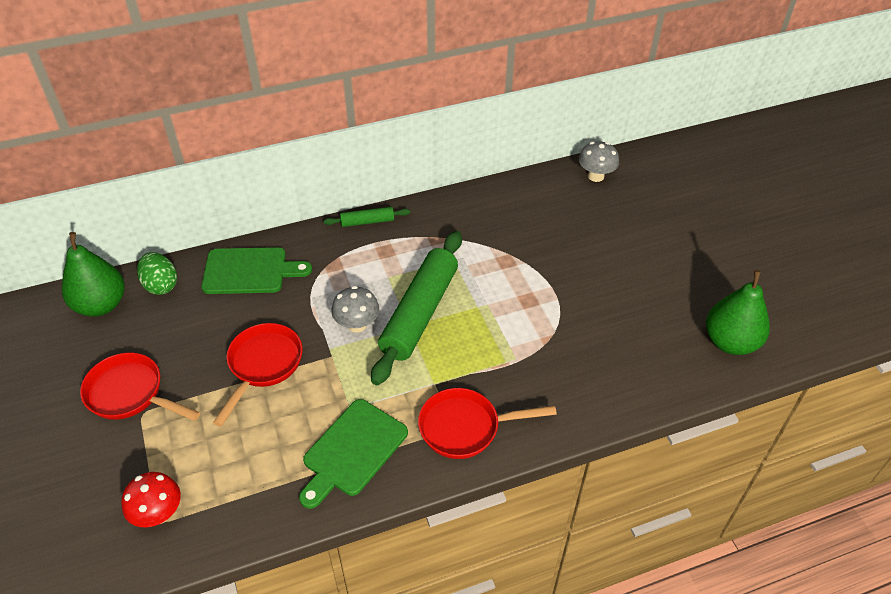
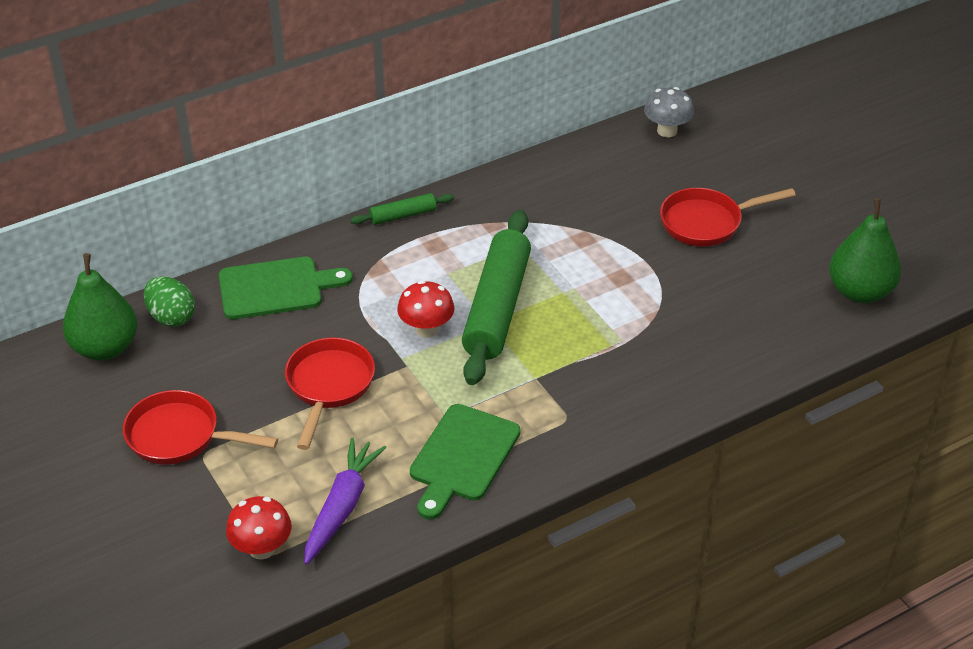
camera: 10 degrees left, 5 degrees down
(238, 483) = (342, 506): none -> purple carrot
(357, 325) = (426, 329): grey mushroom -> red mushroom
(465, 427) = (584, 417): red pan -> red pan (707, 222)

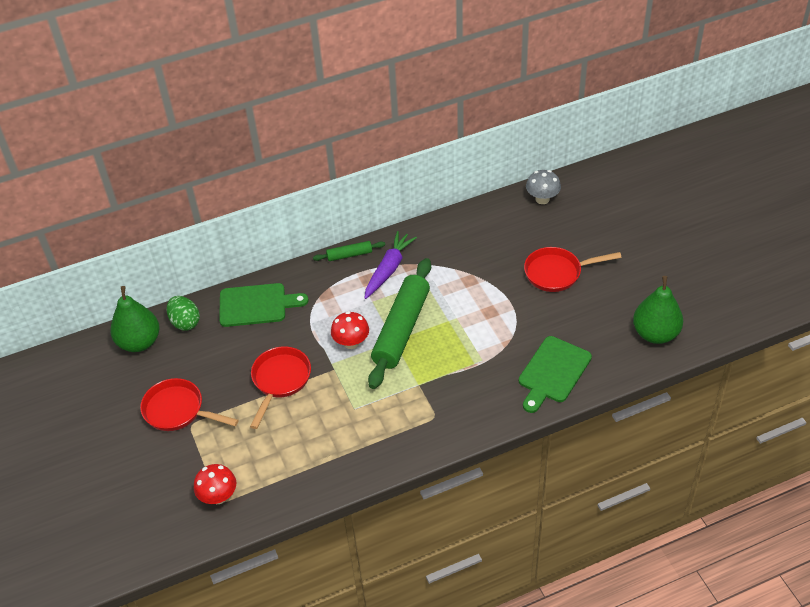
camera: 10 degrees right, 5 degrees up
(342, 506) = (275, 470): purple carrot -> purple carrot (389, 269)
(462, 457) = (359, 440): green cutting board -> green cutting board (553, 372)

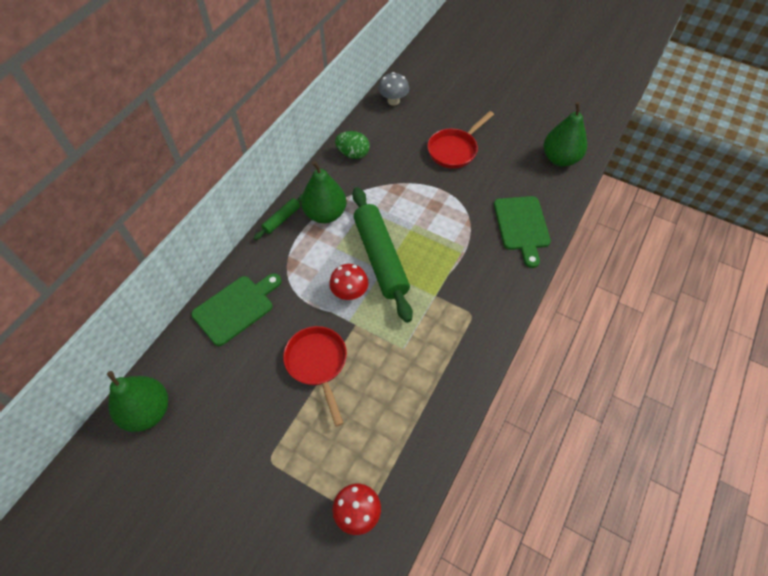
camera: 40 degrees left, 10 degrees up
(178, 410) = (245, 454): red pan -> none
(185, 322) = (179, 364): green egg -> green egg (353, 154)
(389, 269) = (325, 214): purple carrot -> green pear

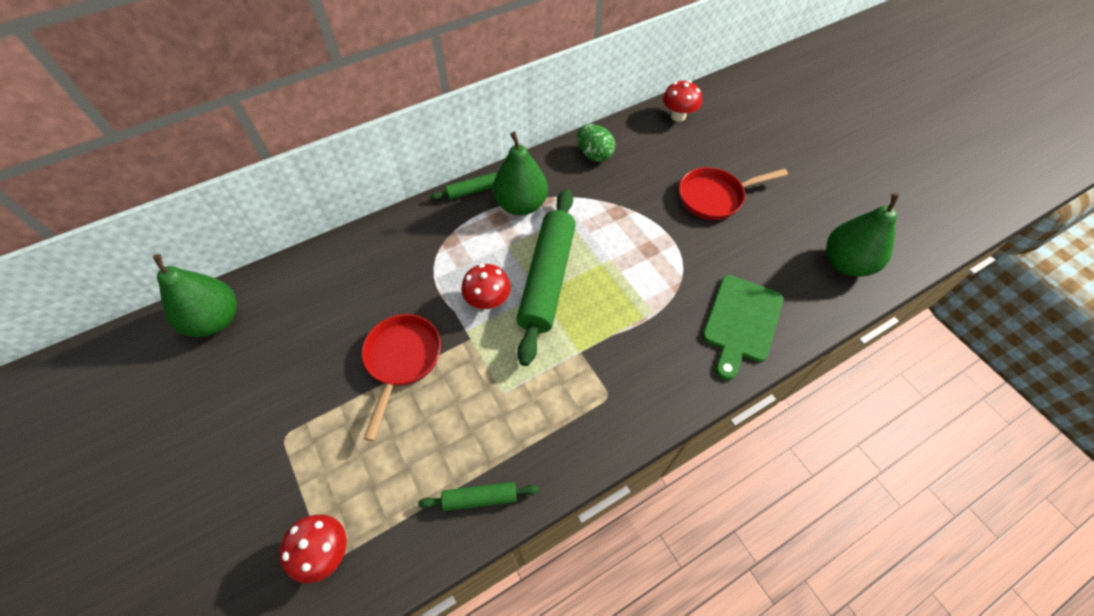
camera: 30 degrees right, 0 degrees up
(236, 308) = (366, 259): green cutting board -> none
(393, 101) = (678, 116): grey mushroom -> red mushroom
(434, 421) = (480, 498): none -> green rolling pin

